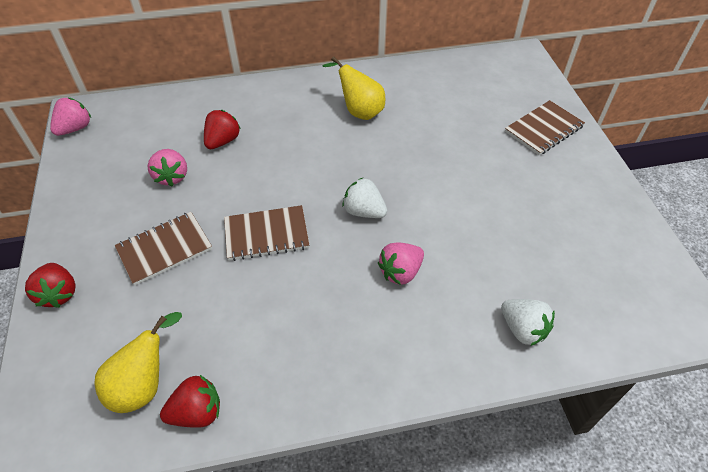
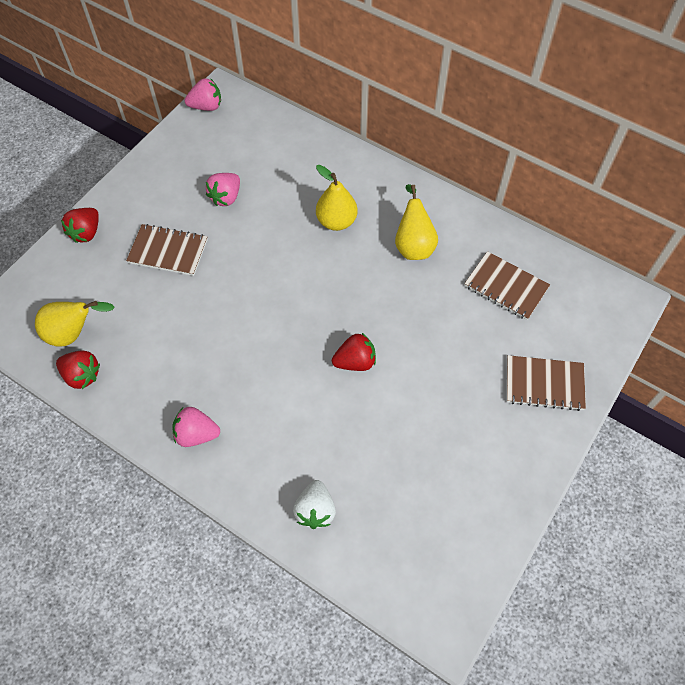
camera: 45 degrees right, 10 degrees up
(222, 141) = (287, 193): red strawberry -> red strawberry (355, 361)
(266, 234) = (236, 294): brown notebook -> brown notebook (506, 287)
(285, 133) = (336, 221): none -> yellow pear
(364, 211) = (317, 332): white strawberry -> none
(400, 272) = (287, 398): pink strawberry -> pink strawberry (196, 434)

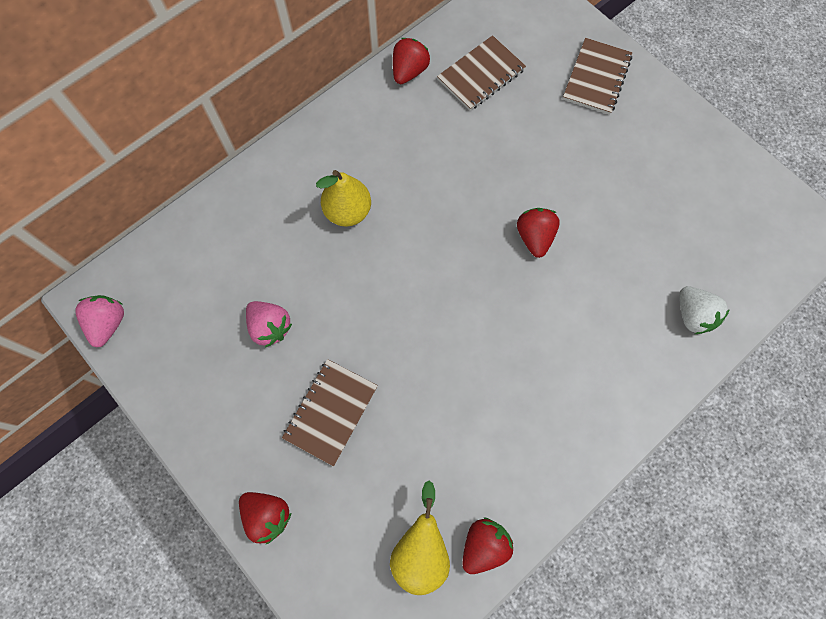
camera: 75 degrees left, 10 degrees up
(196, 434) = (588, 419): pink strawberry -> none
(315, 510) = (693, 315): white strawberry -> white strawberry turned 45 degrees clockwise
(413, 245) = (404, 143): yellow pear -> none
(486, 232) = (409, 71): none -> red strawberry

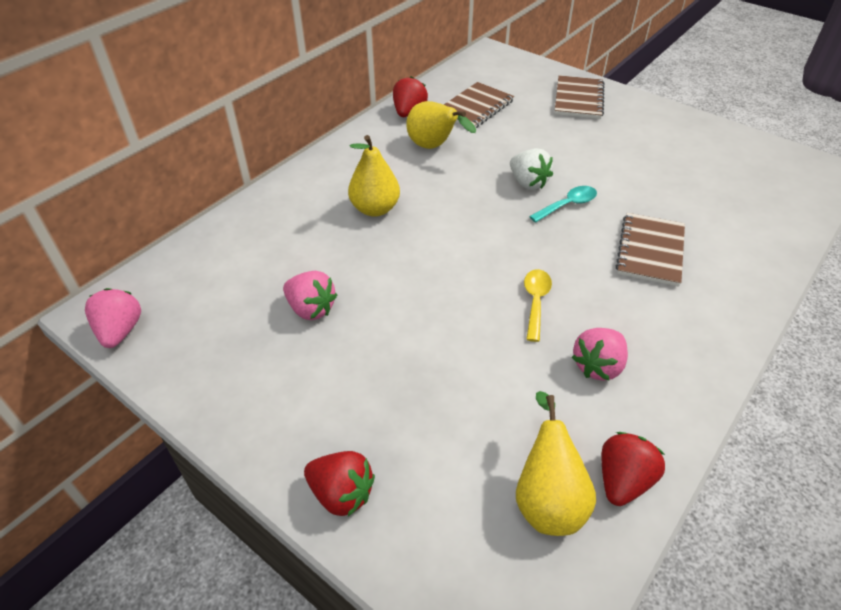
camera: 10 degrees left, 25 degrees down
(331, 412) = (397, 375): brown notebook -> brown notebook (650, 251)
(423, 131) = (434, 147): none -> yellow pear
(468, 354) = (535, 302): none -> yellow spoon
(500, 433) = (598, 366): none -> pink strawberry
(534, 237) = (568, 205): red strawberry -> turquoise spoon
(693, 315) = (749, 241): white strawberry -> white strawberry (528, 183)

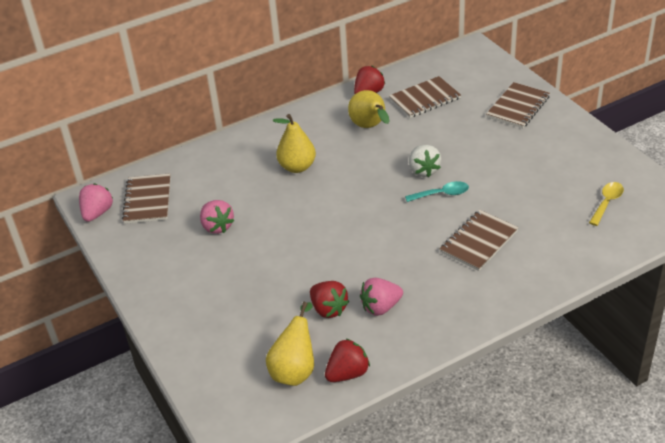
camera: 25 degrees right, 5 degrees down
(191, 295) = (148, 200): none -> brown notebook
(341, 493) = (180, 335): red strawberry -> red strawberry (328, 309)
(535, 302) = (368, 257): yellow spoon -> yellow spoon (607, 203)

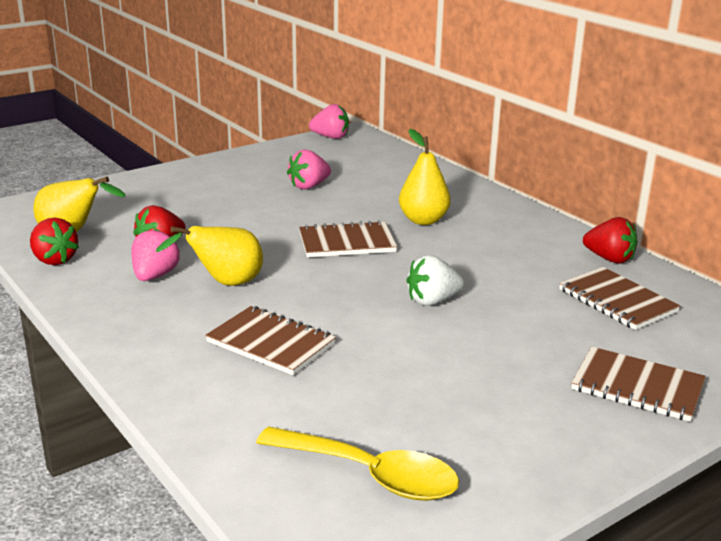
camera: 80 degrees right, 15 degrees down
(148, 200) = (352, 154): brown notebook -> brown notebook (347, 243)
(370, 127) = (526, 261): yellow pear -> yellow pear (224, 284)
(381, 307) = (155, 276): pink strawberry -> pink strawberry turned 45 degrees clockwise
(442, 194) = (379, 315): turquoise spoon -> none
(607, 203) = (370, 475): yellow spoon -> yellow spoon, size x1.69

